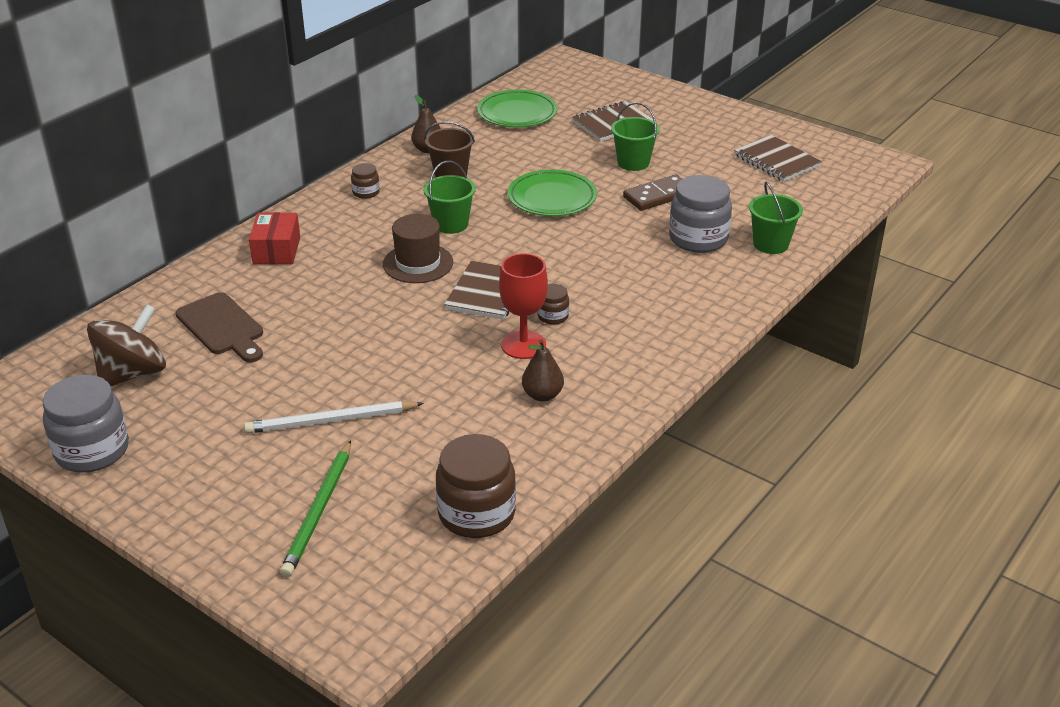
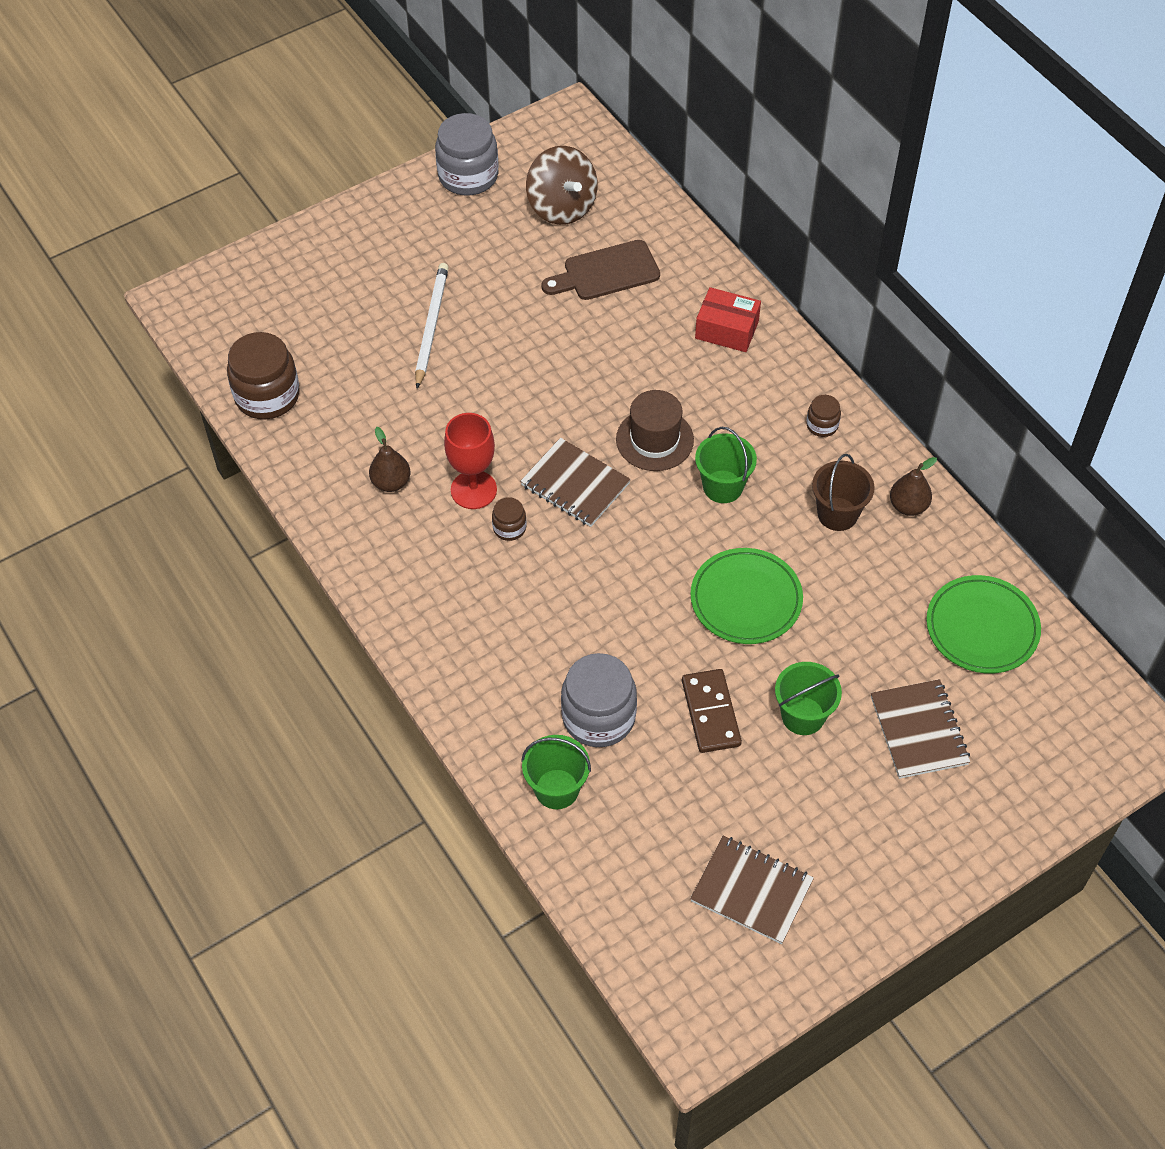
camera: 110 degrees right, 20 degrees up
(319, 511) = (324, 300): green pencil -> none
(776, 161) = (751, 891): brown notebook -> brown notebook turned 45 degrees clockwise

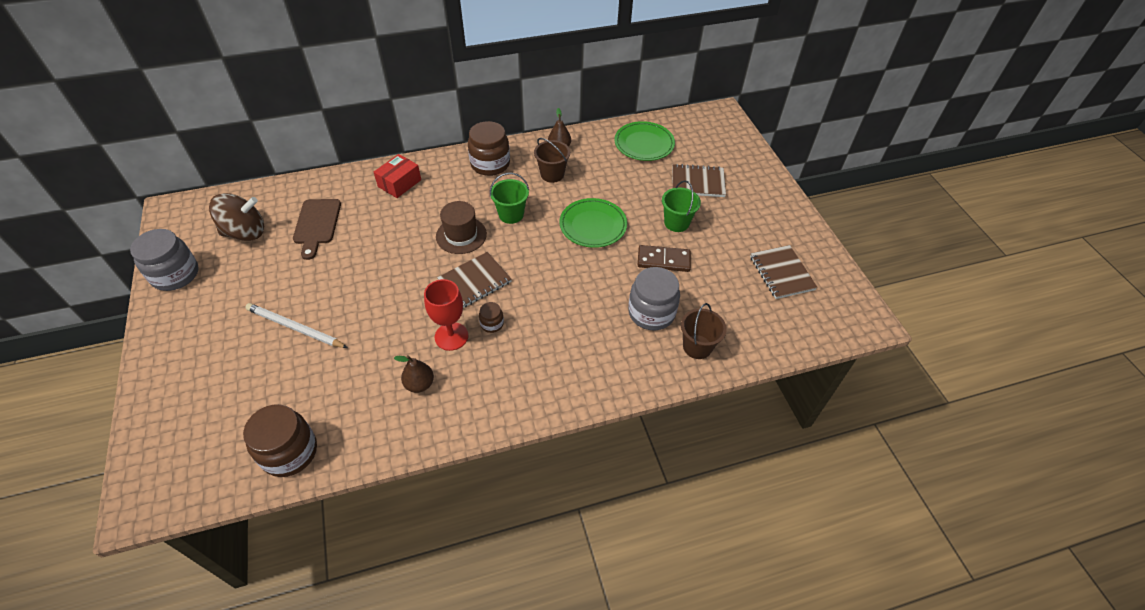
camera: 75 degrees left, 5 degrees down
(557, 789) = (697, 347): green bucket -> brown bucket
(751, 891) = (781, 273): brown notebook -> brown notebook turned 60 degrees counterclockwise
(822, 425) = (490, 164): brown jar -> brown jar, size x2.06

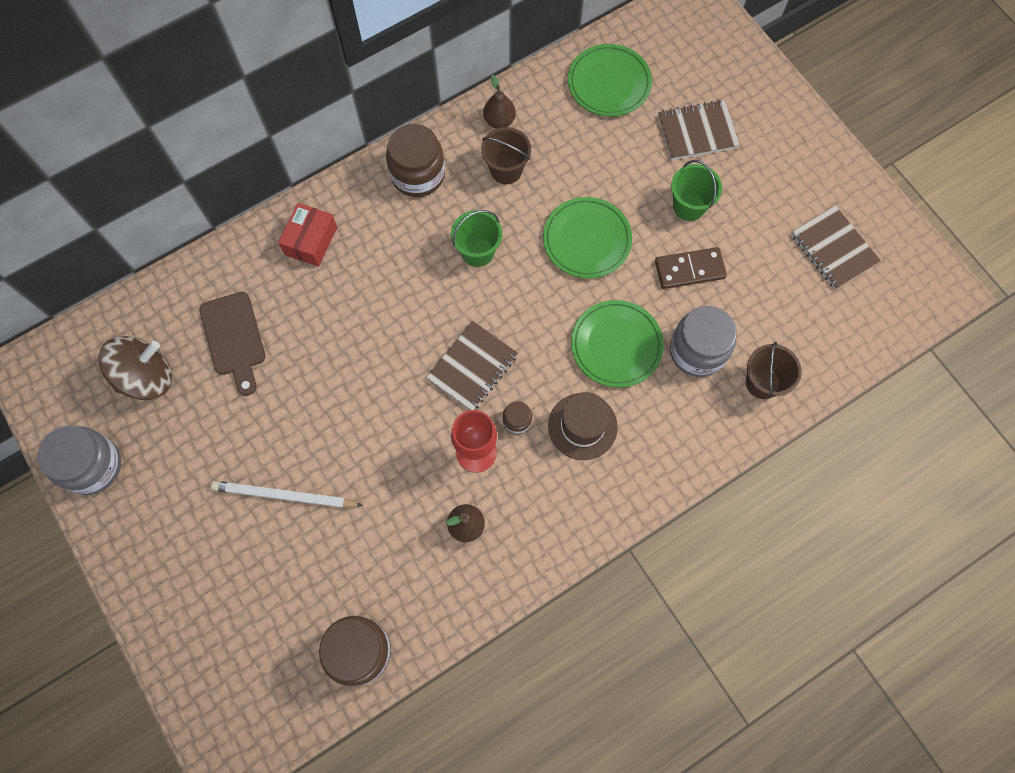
camera: 15 degrees left, 20 degrees up
(461, 235) = (427, 302): brown hat -> brown hat (582, 426)
(589, 294) = (616, 345): none -> green plate

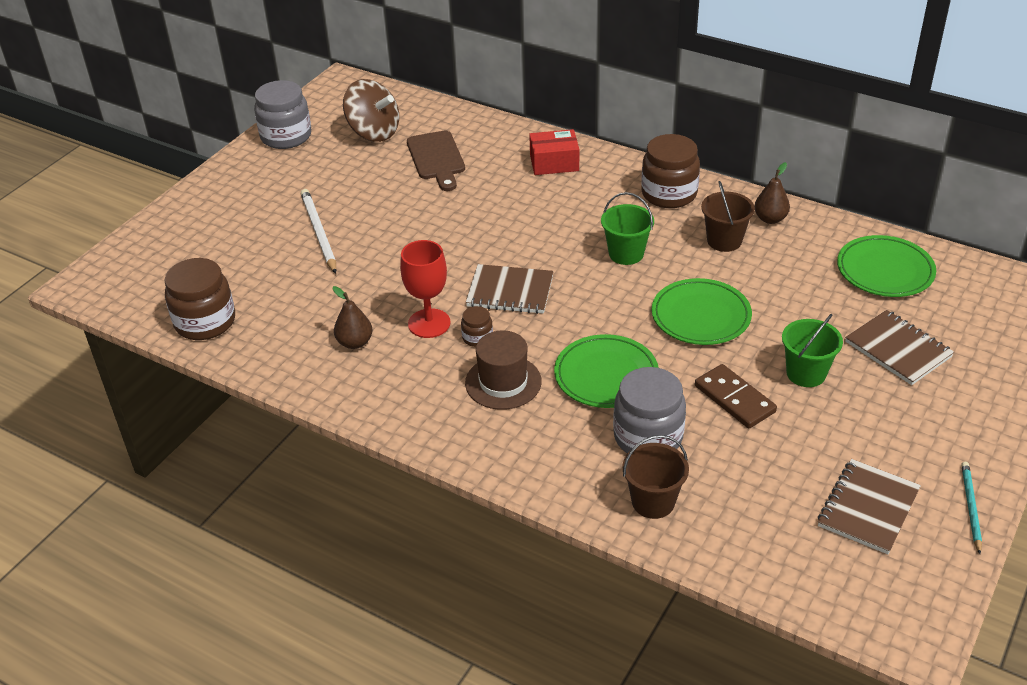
camera: 65 degrees right, 30 degrees down
(234, 338) = (436, 158): brown cutting board -> brown cutting board turned 60 degrees counterclockwise
(861, 188) = (970, 507): none -> turquoise pencil

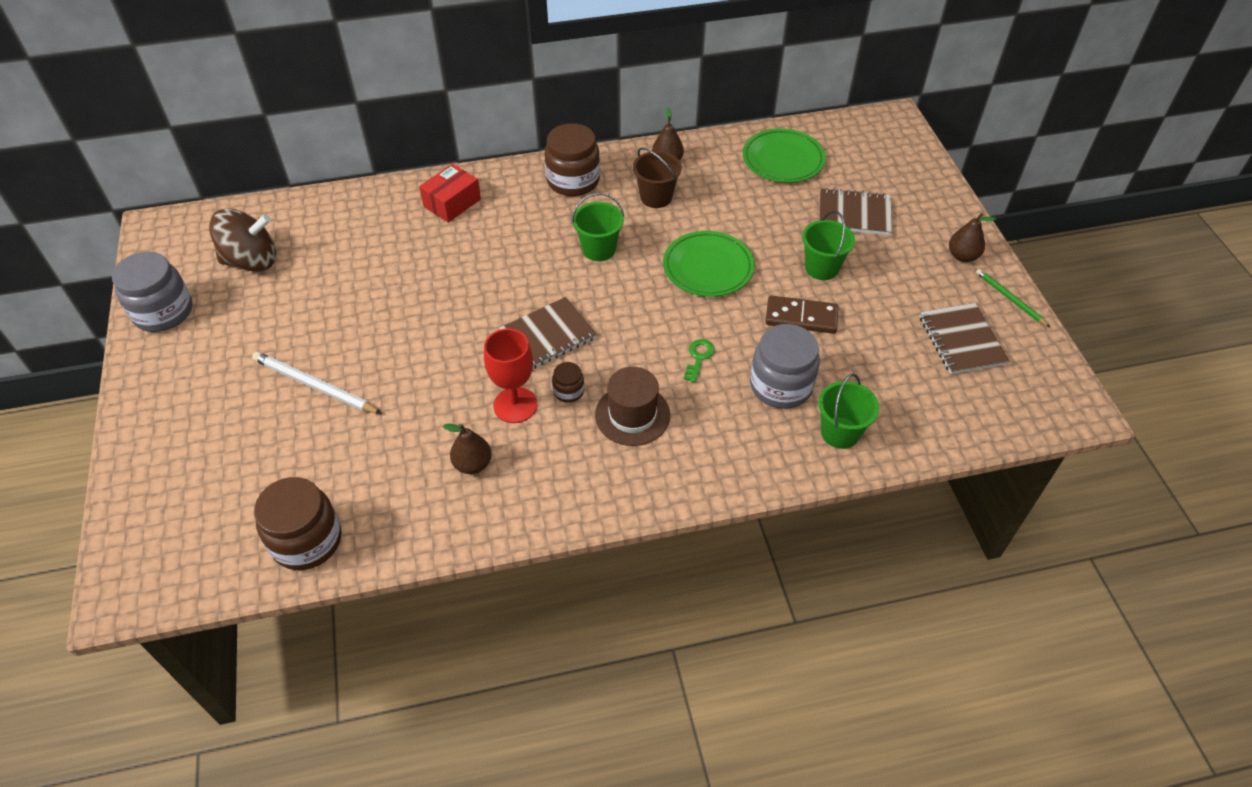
camera: 45 degrees left, 10 degrees up
(436, 158) = (343, 254): brown cutting board -> none
(606, 375) = (698, 358): green plate -> green key
(653, 502) = (840, 432): brown bucket -> green bucket
(968, 444) = (962, 256): none -> brown pear
(970, 507) = (1010, 299): turquoise pencil -> green pencil

